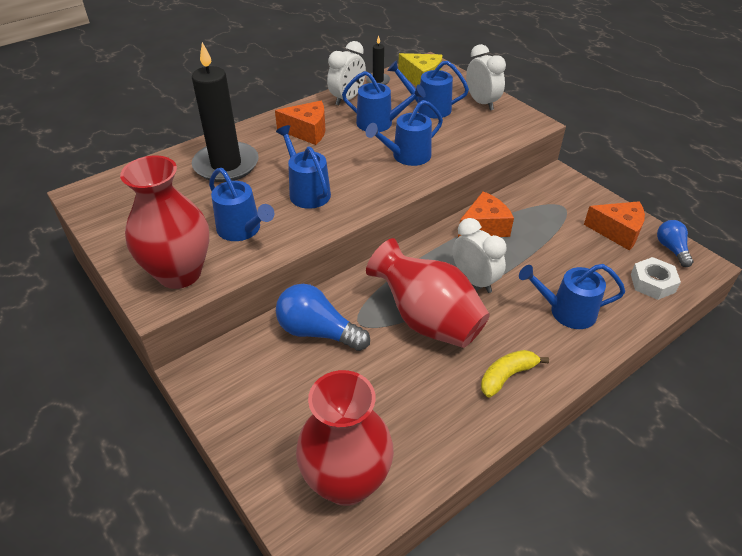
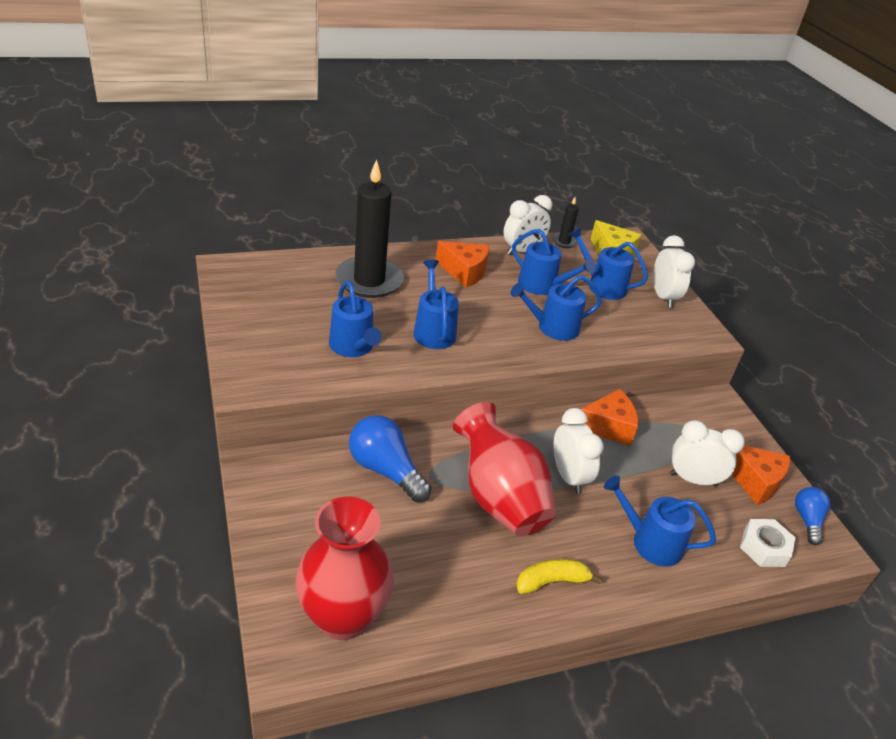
camera: 15 degrees right, 5 degrees down
(179, 273) = (276, 368): red vase -> none
(571, 247) = (693, 479): none -> white clock

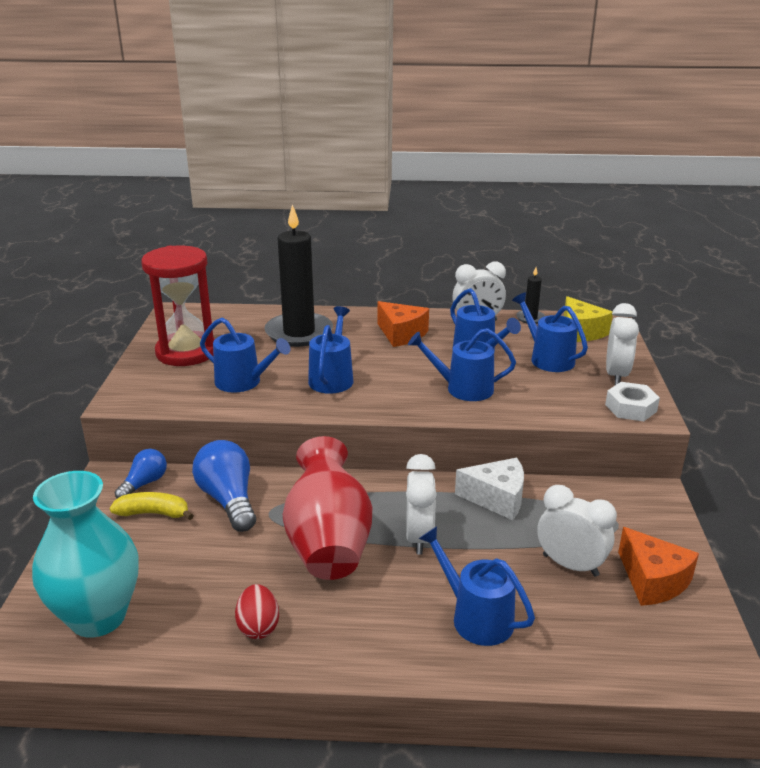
camera: 25 degrees right, 10 degrees down
(272, 317) = (186, 352): none -> red hourglass
(343, 617) = (98, 617): red vase -> turquoise vase
(353, 347) = (243, 382): blue watering can -> blue watering can turned 60 degrees counterclockwise
(489, 592) = (258, 627): none -> red egg
(552, 581) = (333, 631): yellow banana -> yellow banana (154, 513)
(608, 427) = (497, 498): orange cheese -> white cheese
(764, 547) = (623, 652): white nut -> white nut (631, 408)
(807, 520) = (703, 635): blue light bulb -> blue light bulb (144, 483)

